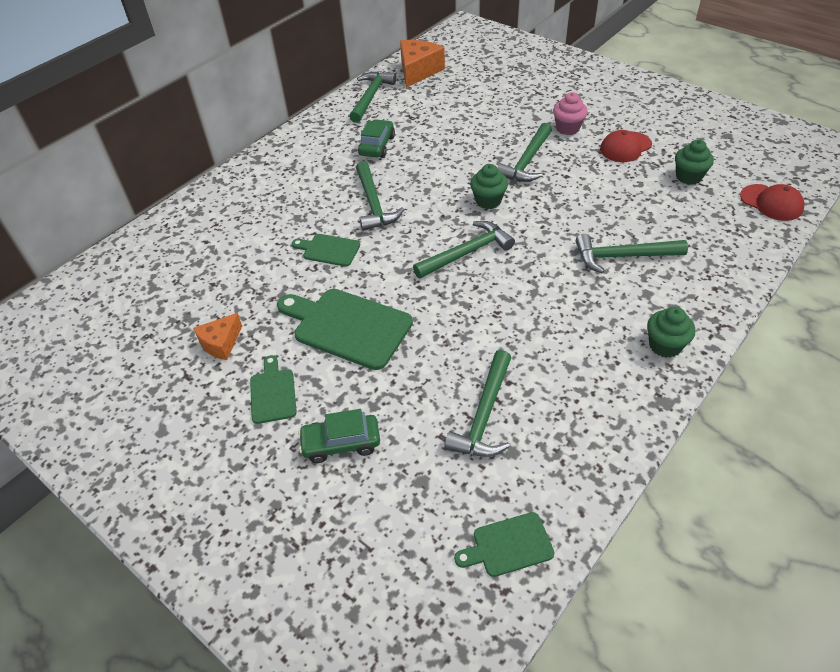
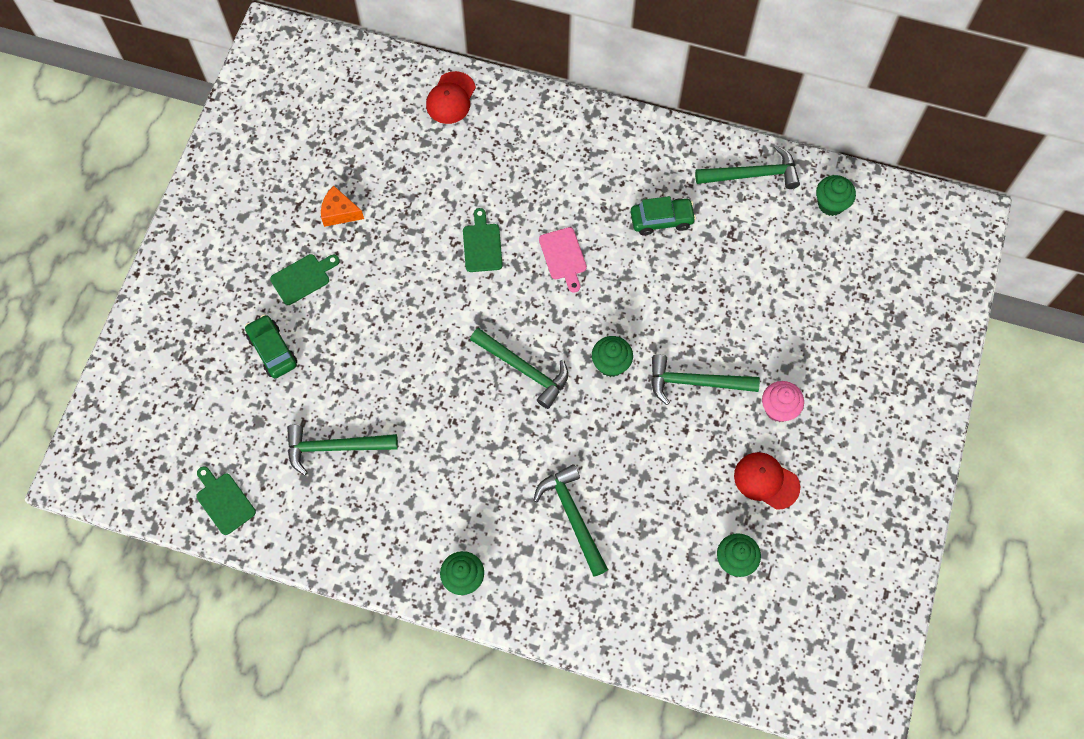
camera: 65 degrees right, 20 degrees up
(347, 327) = (392, 303): green cutting board -> none
(373, 204) = (563, 256): green hammer -> pink cutting board
(418, 71) = (831, 204): orange cheese -> green cupcake
(771, 203) = (721, 656): red cap -> red cap (451, 98)

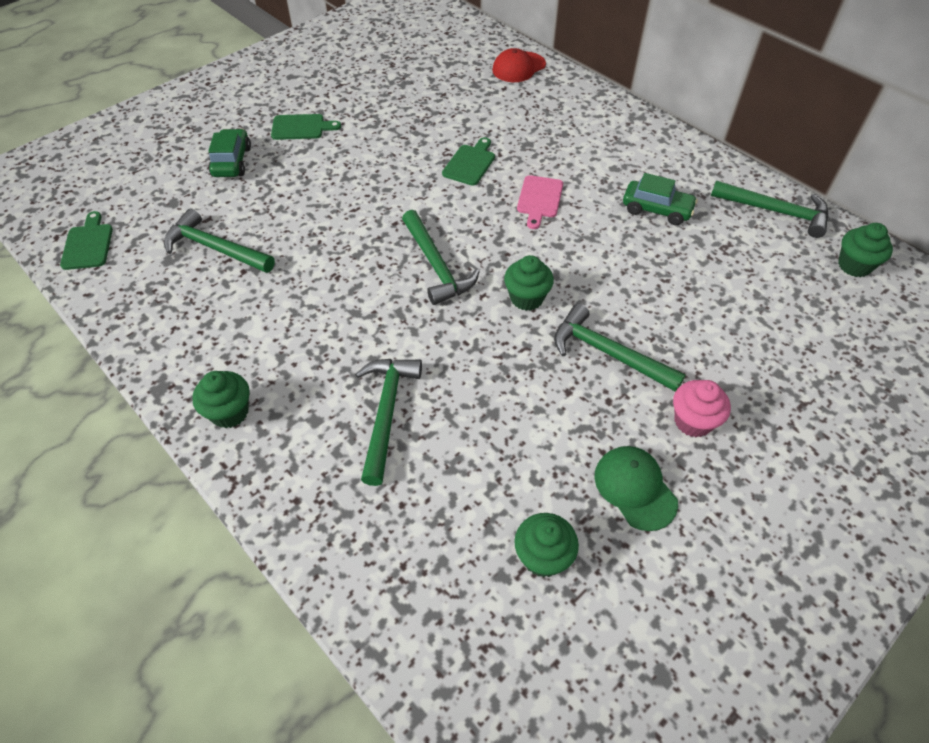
camera: 30 degrees right, 15 degrees down
(339, 212) = (368, 100): orange cheese -> none
(766, 481) = (635, 488): red cap -> green cap

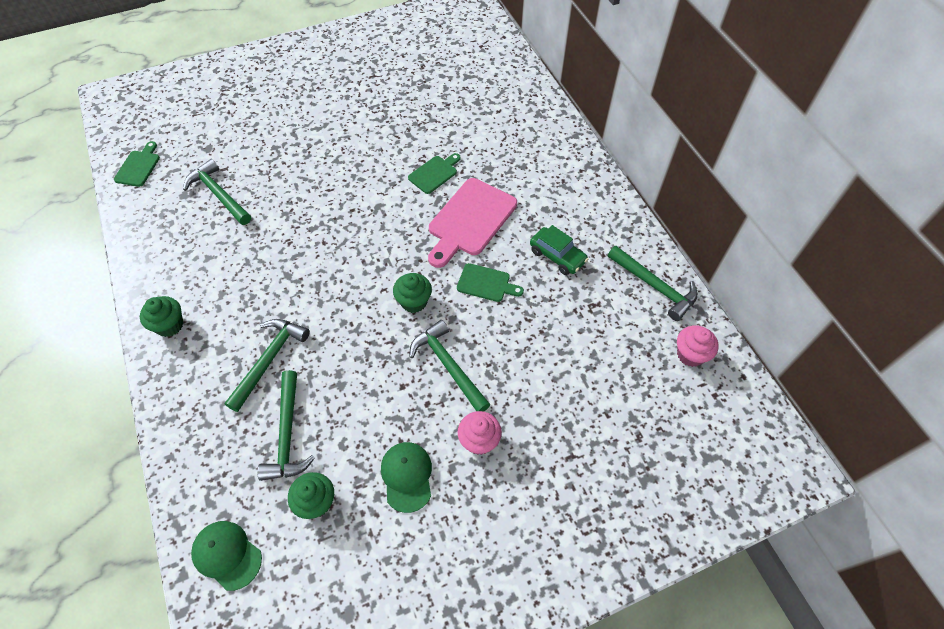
camera: 20 degrees right, 5 degrees up
(232, 162) = (263, 124): green car -> none
(301, 127) = (326, 107): green cutting board -> green cutting board (486, 283)
(436, 266) = (363, 254): green hammer -> green hammer (287, 434)
(463, 664) = (227, 555): none -> green cap
(518, 67) = (521, 94): red cap -> none
(539, 199) = (470, 220): pink cutting board -> pink cutting board, size x1.85
(854, 265) = (690, 354): green cupcake -> pink cupcake

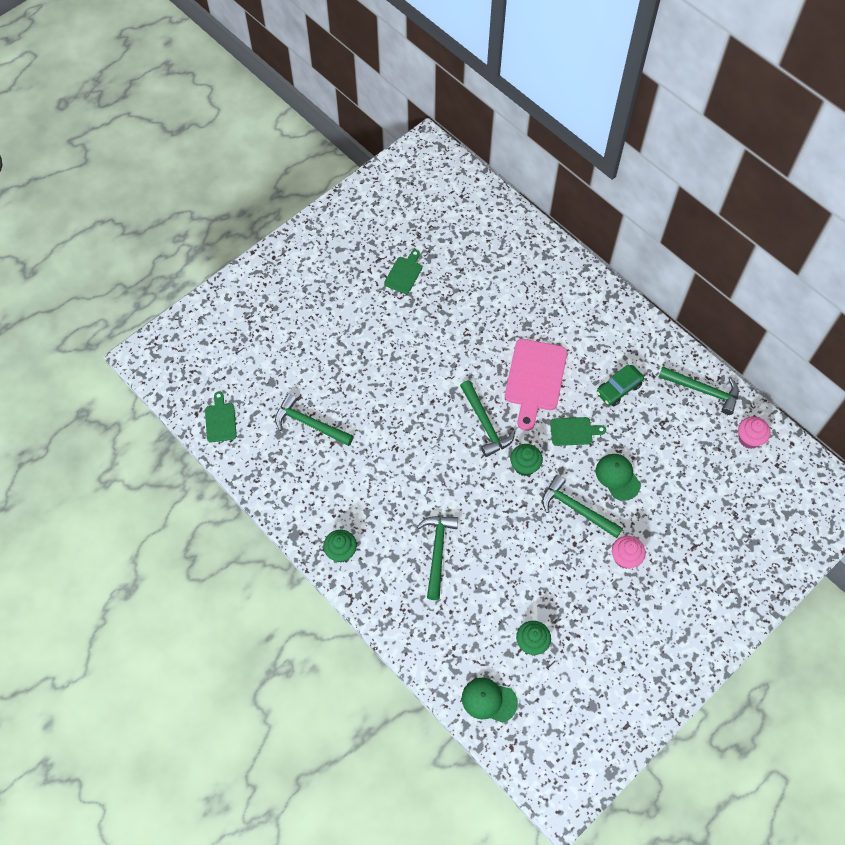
camera: 20 degrees left, 5 degrees up
(287, 434) = (484, 603): green hammer -> green hammer (485, 424)
(407, 476) = (586, 601): green cap -> green cap (617, 477)
(434, 173) = (484, 344): green cutting board -> green cutting board (404, 273)
(557, 256) = (618, 389): green car -> green car turned 120 degrees clockwise

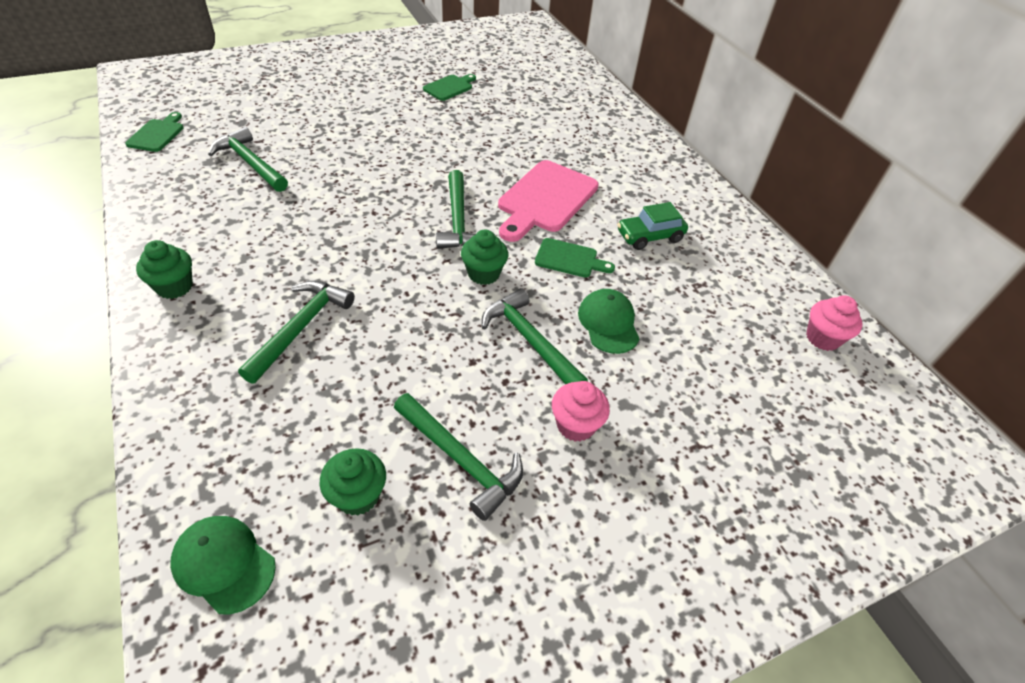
camera: 15 degrees right, 15 degrees down
(703, 391) = (766, 269): green hammer -> green hammer (460, 460)

